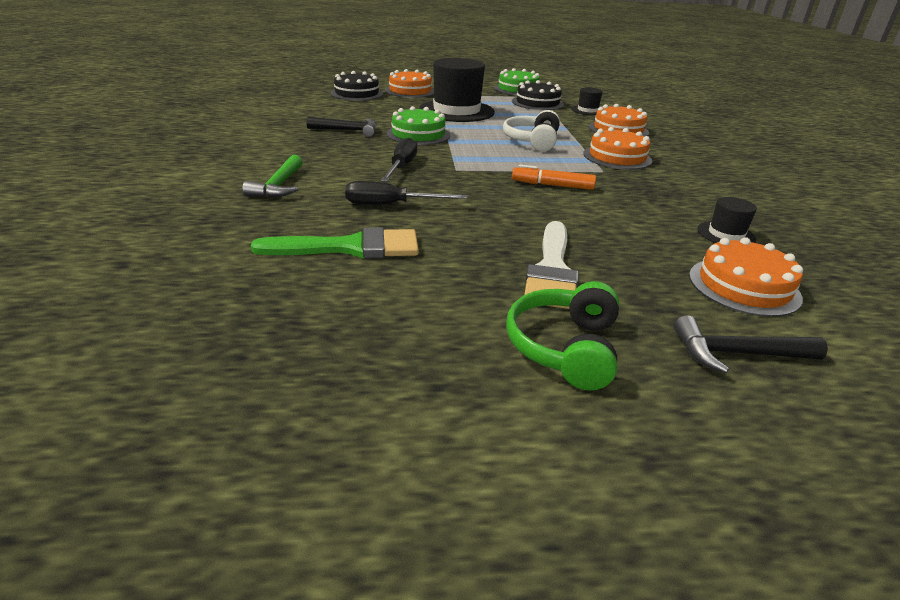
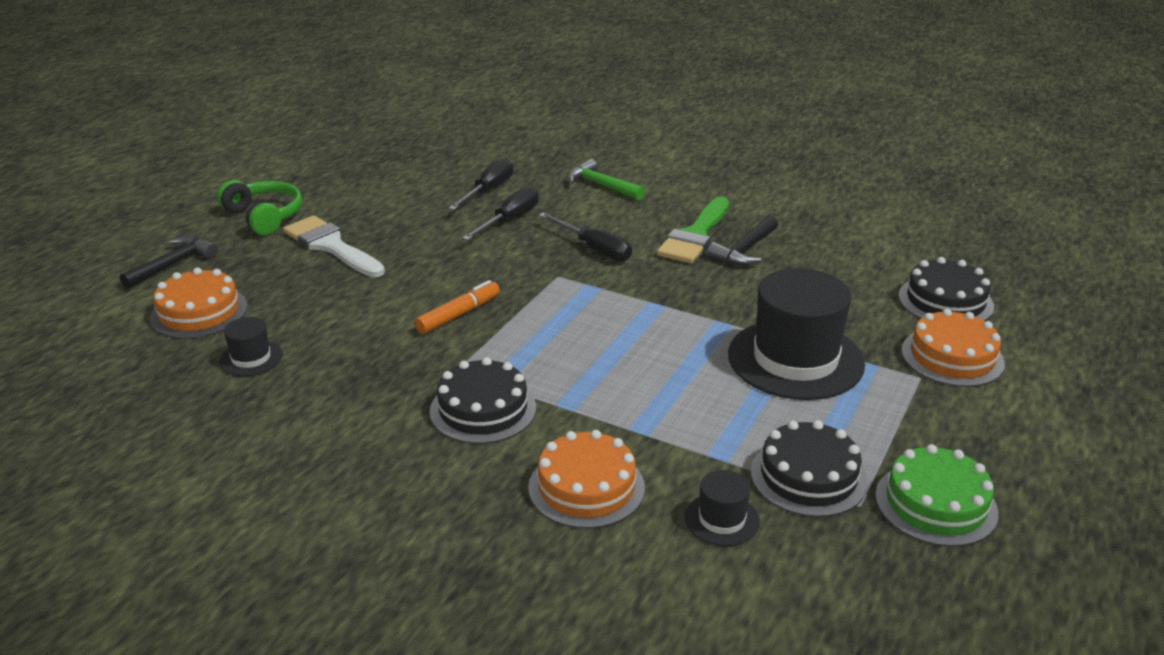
camera: 125 degrees right, 0 degrees up
(338, 231) = (488, 190): none -> black screwdriver
(350, 247) = (457, 189): green brush -> green brush (695, 235)
(418, 134) = (697, 290): green cake -> none
(532, 141) = (603, 367): white headphones -> none
(617, 157) = (483, 409): orange cake -> black cake

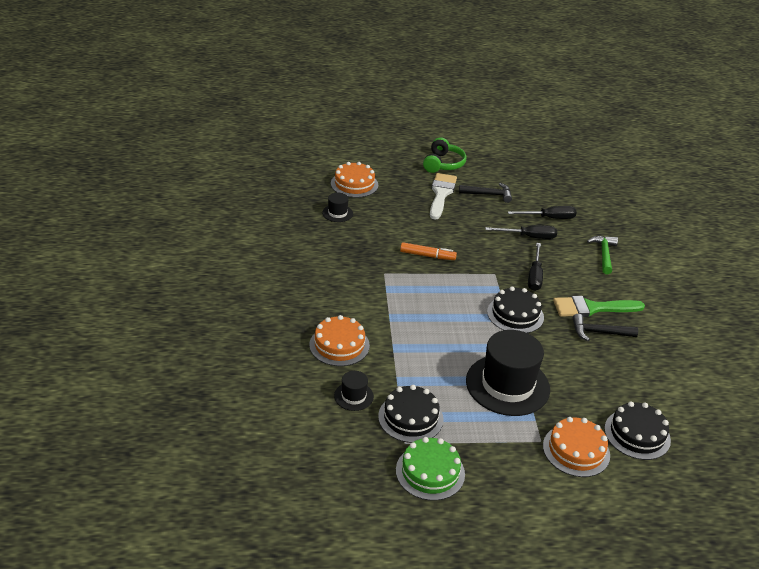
camera: 55 degrees right, 5 degrees up
(173, 264) = (380, 160): black hammer -> black hammer (489, 194)
(483, 409) = (364, 293): black cake -> black cake (515, 314)

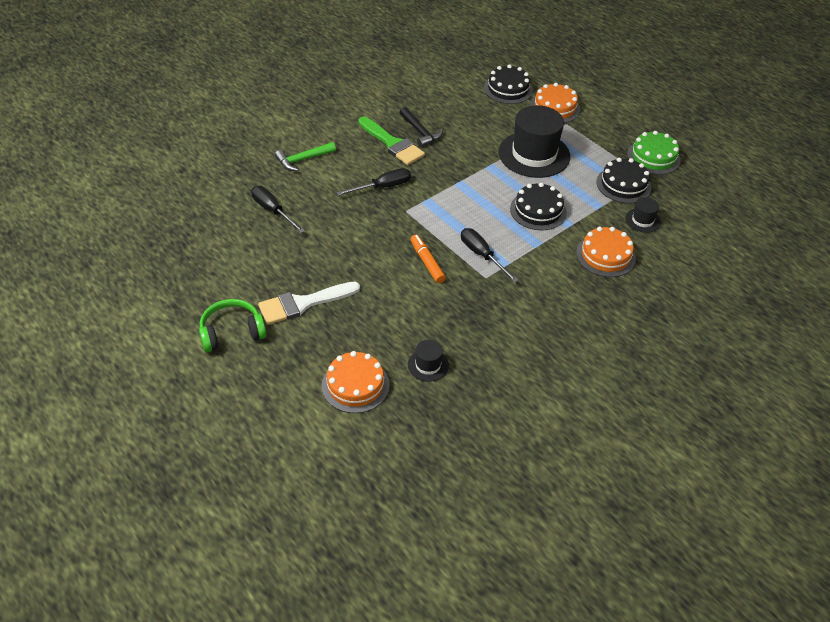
camera: 125 degrees left, 10 degrees up
(489, 194) = (267, 268): black hammer -> none
(515, 314) = (449, 179): black cake -> black cake (538, 210)
(529, 237) = (322, 211): black screwdriver -> black screwdriver (482, 255)

